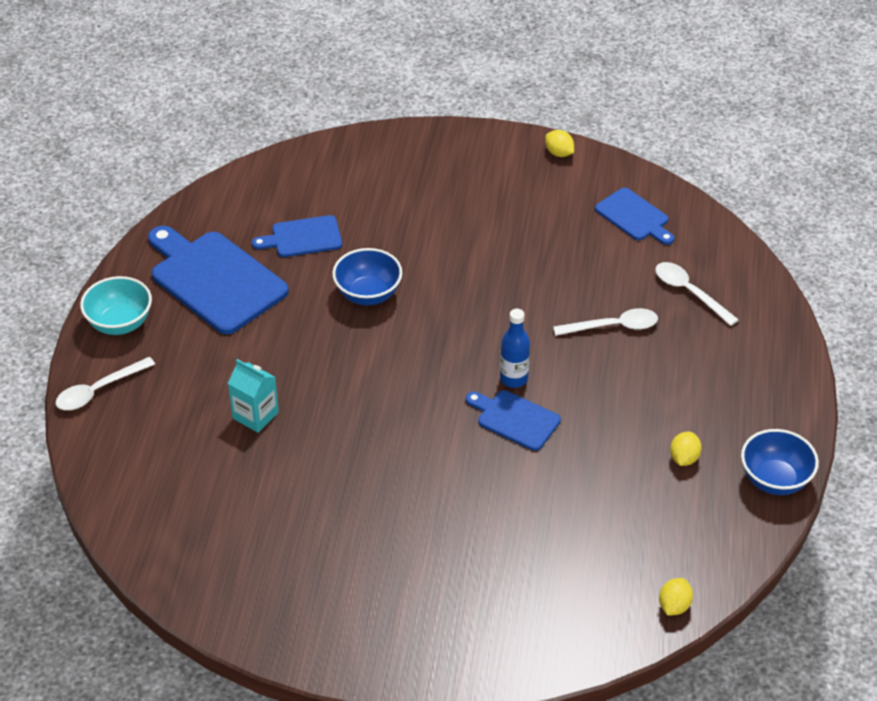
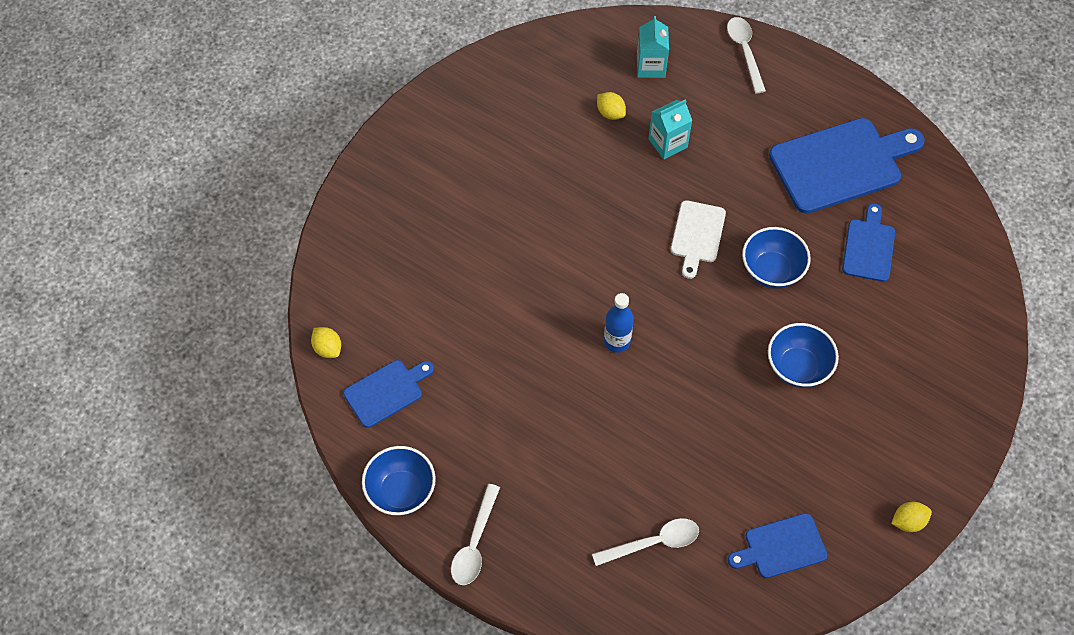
camera: 115 degrees right, 15 degrees up
(120, 323) = (815, 84): turquoise bowl -> none
(156, 462) = (650, 66): none -> turquoise carton
(358, 358) = (697, 235): none -> white cutting board
(460, 250) = (797, 367): none -> blue bowl
(515, 419) = (571, 322): blue cutting board -> blue cutting board (386, 391)
(613, 326) = (640, 451): white spoon -> white spoon (474, 543)
(684, 458) = (462, 431): yellow lemon -> yellow lemon (610, 113)

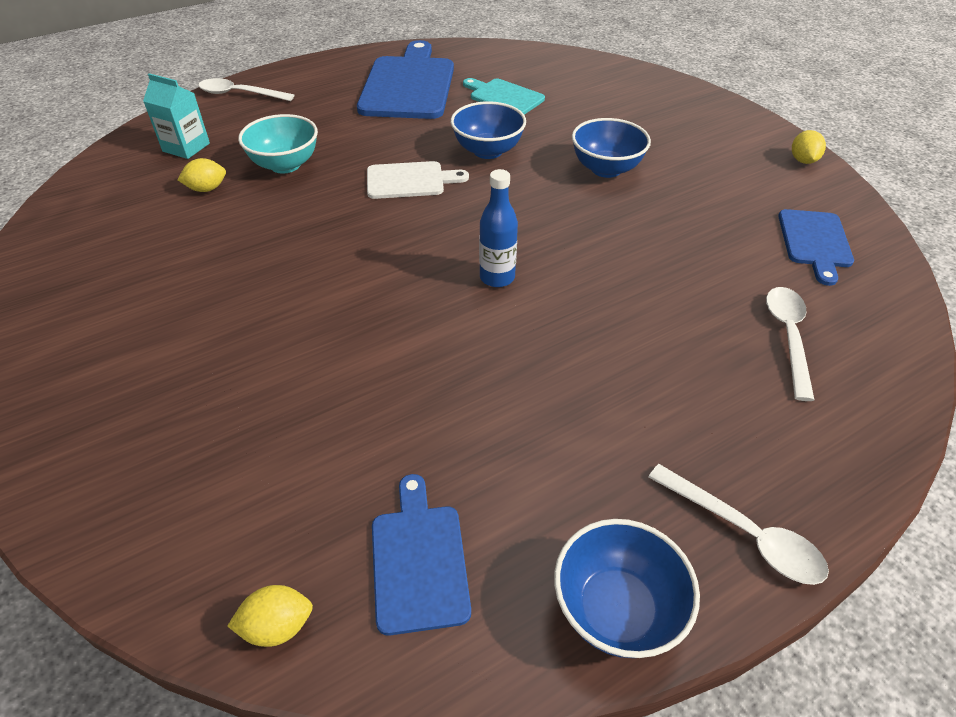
camera: 65 degrees left, 15 degrees down
(668, 143) = (285, 165): turquoise carton -> turquoise bowl
(697, 235) = (410, 180): white cutting board -> white cutting board turned 45 degrees counterclockwise
(868, 247) = (504, 97): blue cutting board -> turquoise cutting board

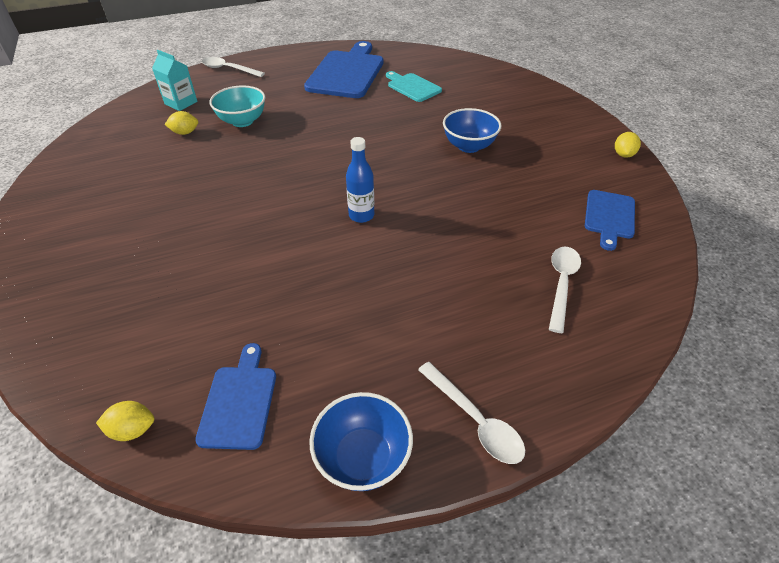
camera: 10 degrees right, 0 degrees up
(410, 180) = (324, 140): white cutting board -> none
(488, 151) = (387, 125): blue bowl -> none

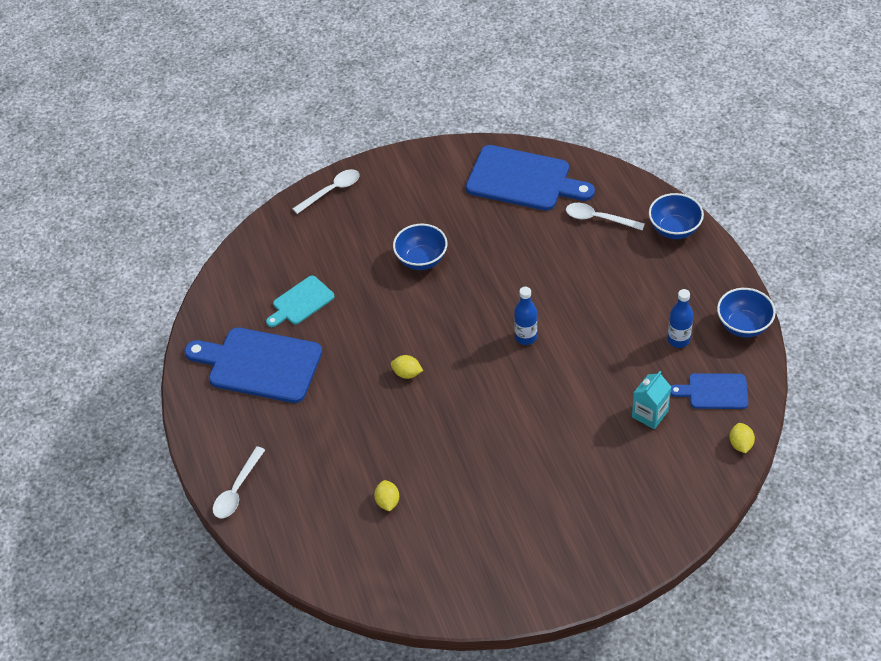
camera: 85 degrees left, 5 degrees up
(181, 103) = (320, 522): turquoise carton -> turquoise carton (650, 414)
(242, 121) = (366, 452): turquoise bowl -> none
(342, 363) = (678, 340): none -> blue bottle
(475, 420) = (713, 273): white spoon -> white spoon (332, 191)
(561, 372) = (674, 229): none -> blue bowl
(609, 217) = (523, 179): blue cutting board -> blue cutting board, size x1.83
(623, 154) = (438, 155): yellow lemon -> yellow lemon (407, 373)

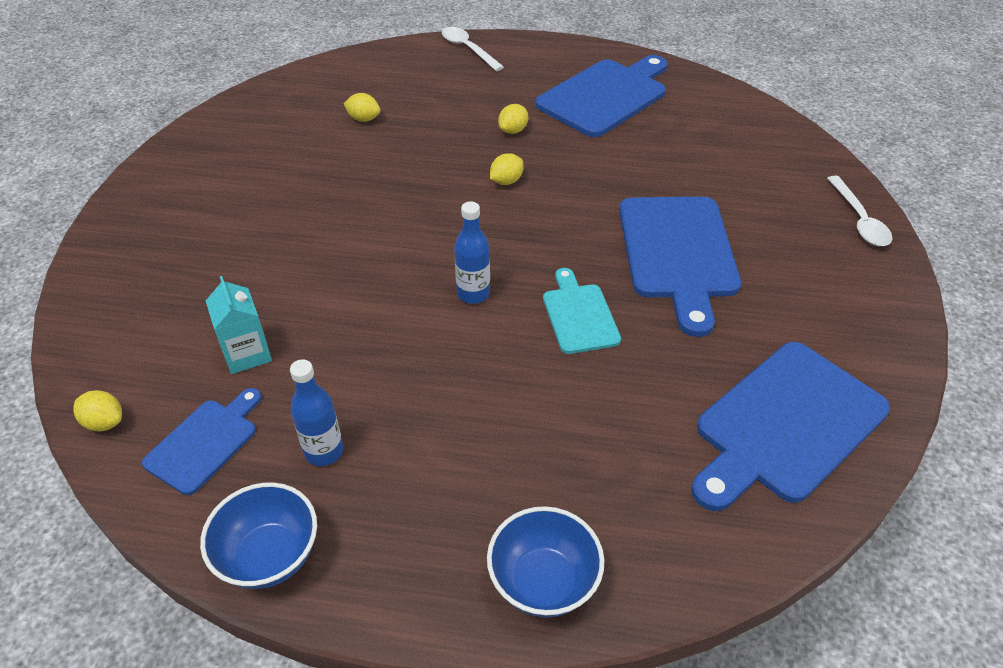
camera: 115 degrees right, 5 degrees down
(301, 302) = (674, 143): turquoise cutting board -> turquoise cutting board (579, 315)
(343, 399) = (513, 130): none -> yellow lemon
(421, 260) = (678, 253): blue bowl -> blue cutting board
(598, 218) = (638, 481): white spoon -> none

